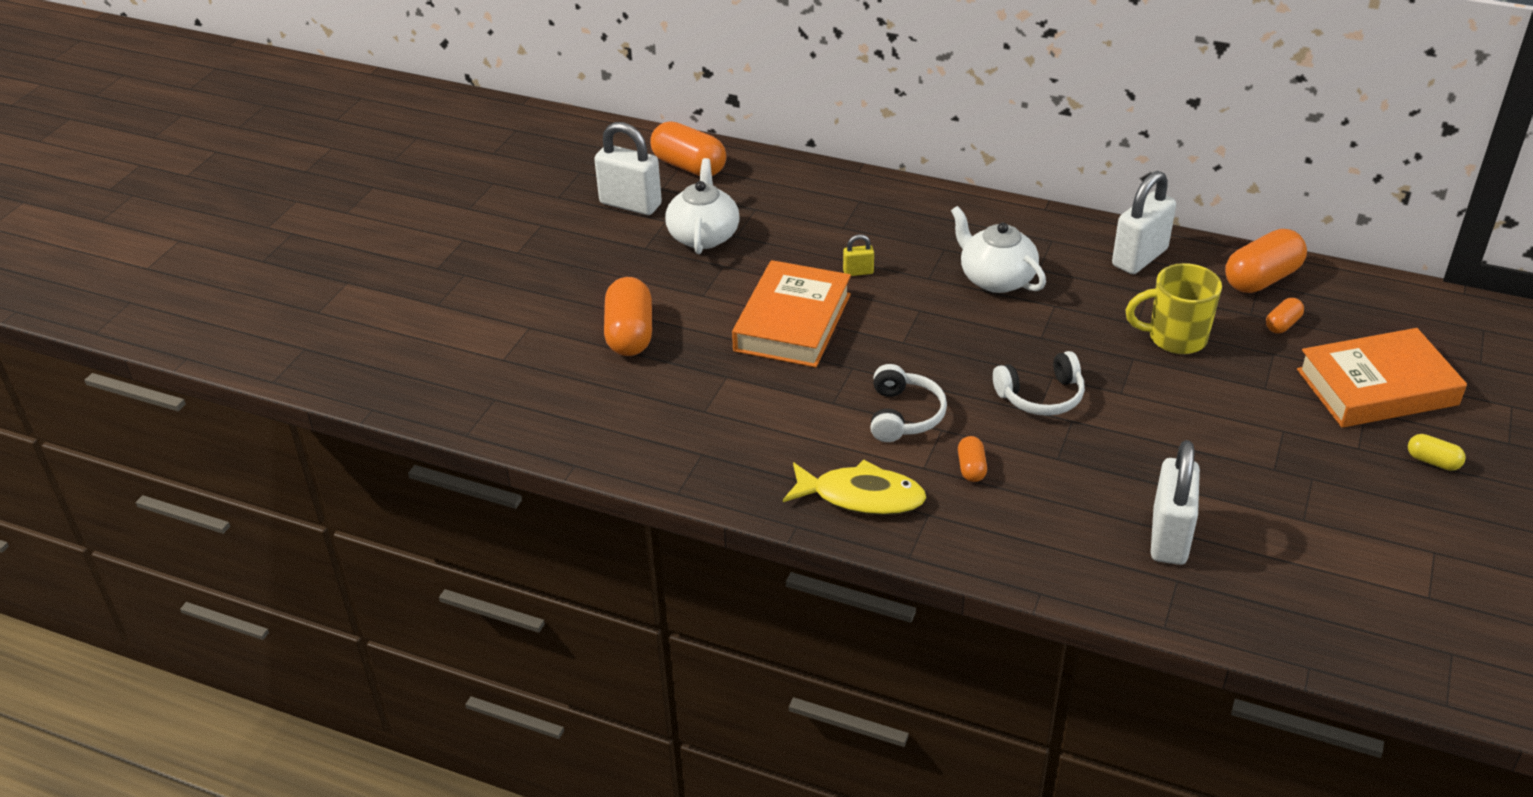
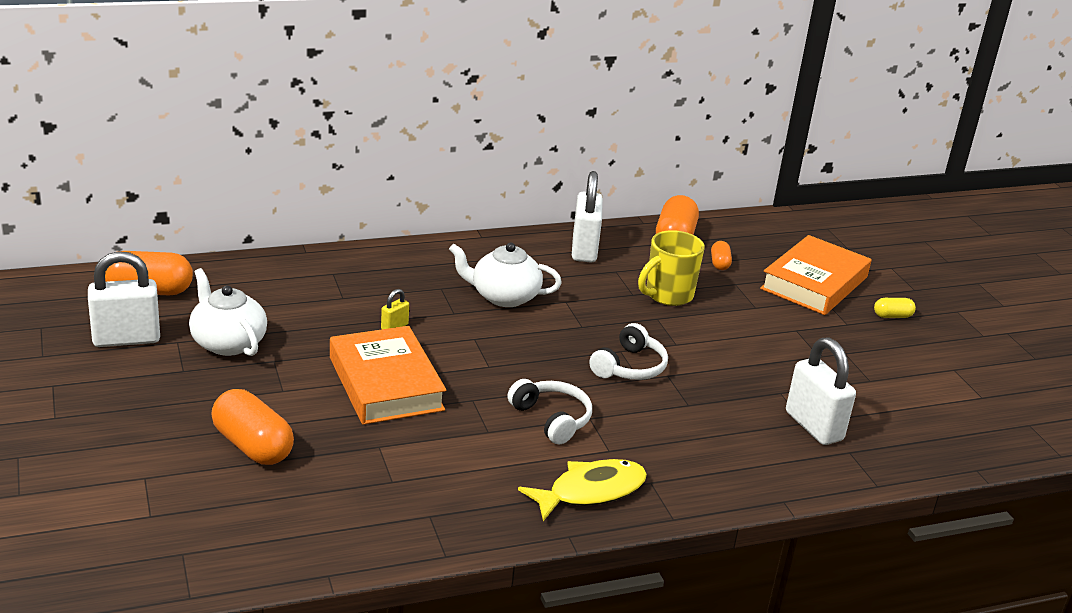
camera: 45 degrees left, 10 degrees down
(971, 468) = (641, 436): orange capsule -> none

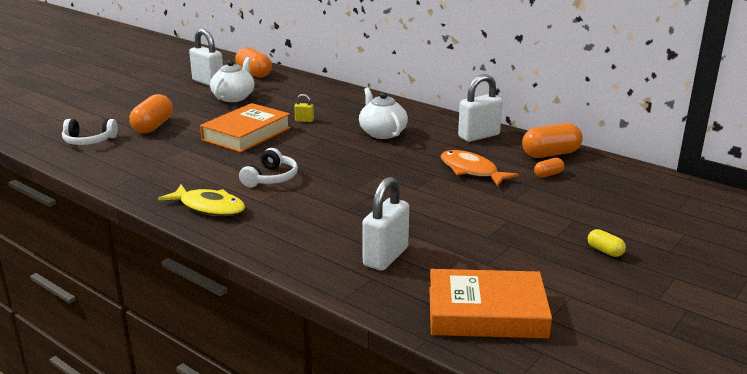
camera: 60 degrees right, 5 degrees down
(629, 367) = (362, 182): white headphones -> white headphones (89, 141)
(667, 295) = (471, 171): yellow mug -> orange fish
(814, 283) = (591, 211): orange book -> orange book (486, 312)

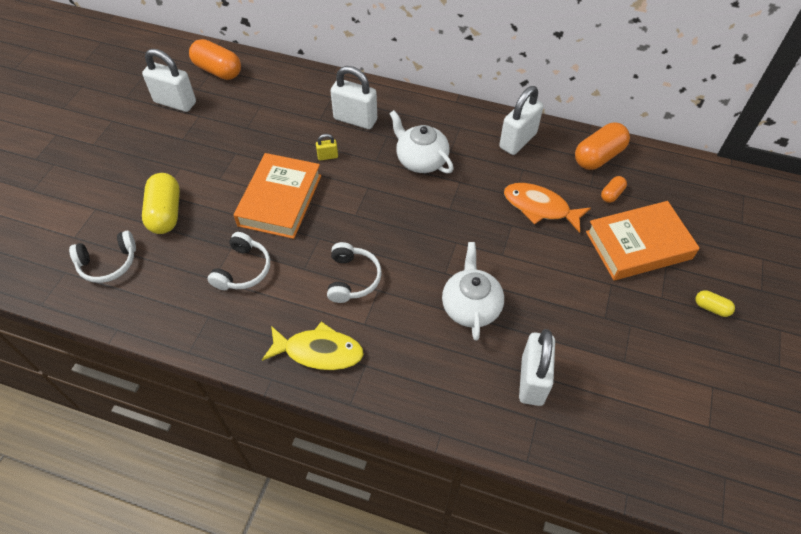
camera: 20 degrees left, 30 degrees up
(153, 126) = (166, 213): orange capsule -> yellow capsule
(186, 160) = (243, 270): none -> white headphones
(234, 97) = (223, 128): white teapot -> white teapot (471, 306)
(343, 107) = (355, 119): none -> white padlock
(486, 312) = (657, 436): orange book -> orange book (638, 245)

